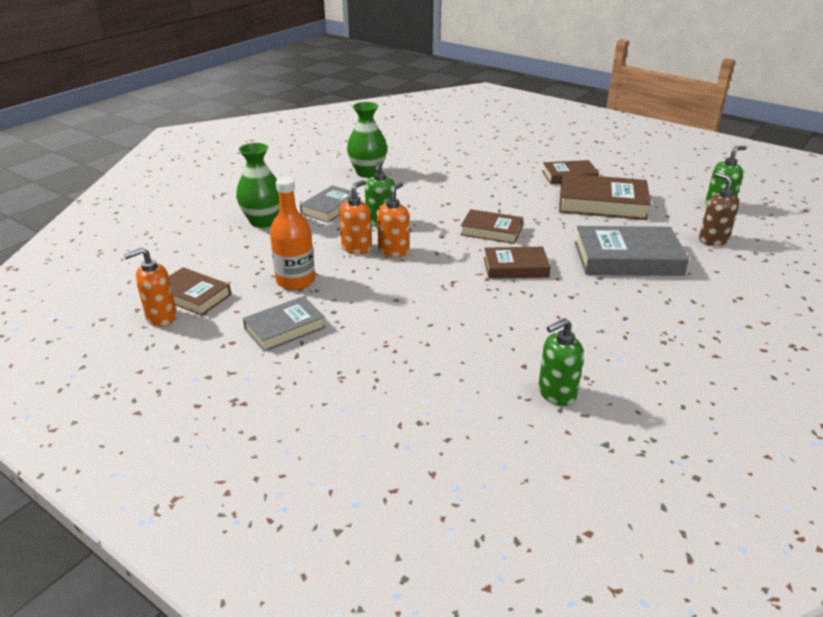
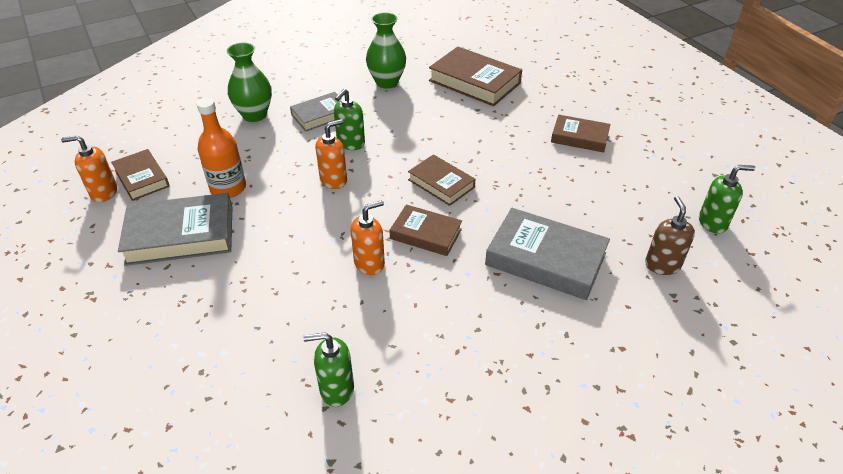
camera: 25 degrees right, 10 degrees up
(285, 328) = (180, 235): grey book -> grey book, size x1.63
(357, 248) = (305, 167): orange soap dispenser -> orange soap dispenser (369, 263)
(602, 203) = (583, 182): brown book -> brown book (474, 82)

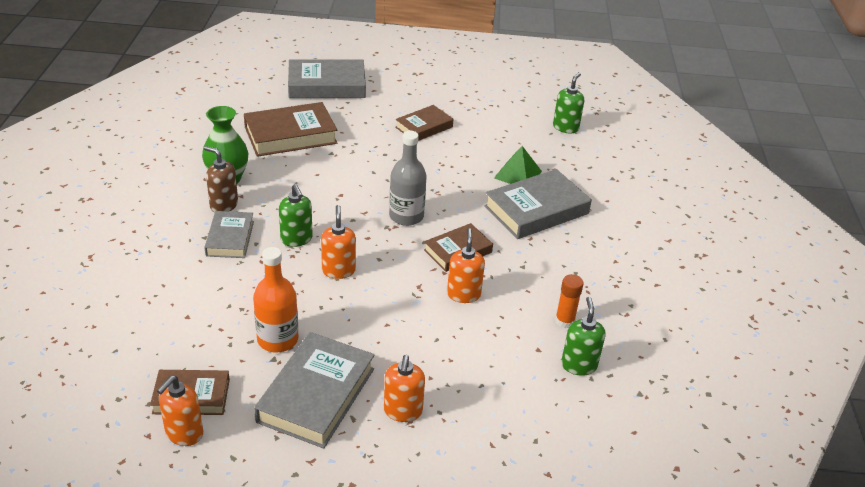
camera: 60 degrees left, 5 degrees down
(192, 291) = (403, 411): none -> orange soap dispenser
(254, 115) = (175, 279): green vase -> none
(336, 389) = (578, 365): green soap dispenser -> green soap dispenser turned 150 degrees clockwise
(394, 351) = (564, 321): none -> orange glue stick
(441, 183) = (406, 216): brown book -> grey bottle
(564, 66) = (326, 85): none -> grey book
(586, 223) = (518, 174): none -> green pyramid
(662, 265) = (584, 167): brown soap dispenser -> brown soap dispenser (223, 205)

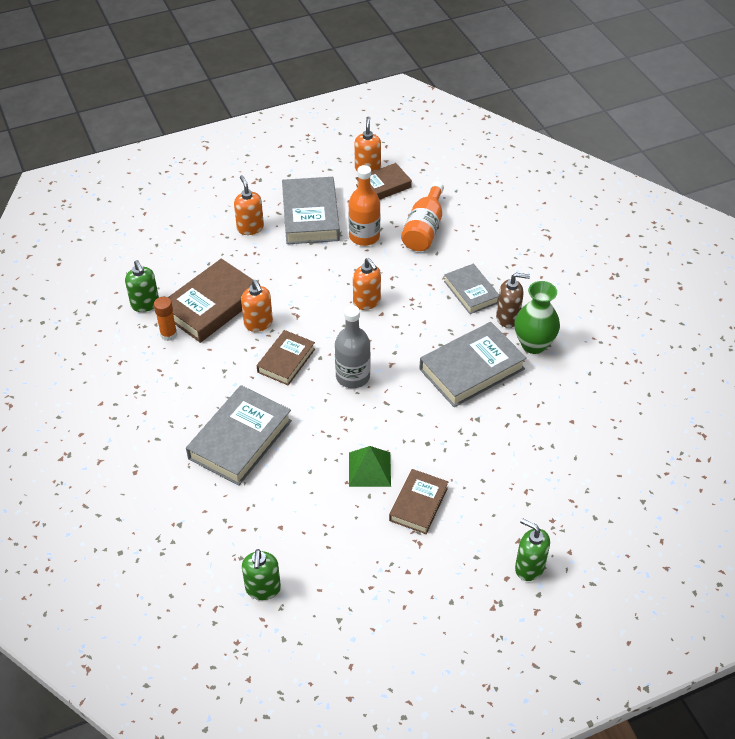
camera: 155 degrees right, 10 degrees up
(204, 319) = (424, 229): none -> orange bottle
(290, 135) = (535, 422): brown book -> brown book (212, 305)
(296, 239) = (421, 313): green soap dispenser -> green soap dispenser (529, 567)
(326, 85) = (574, 520): grey book -> grey book (472, 369)
(518, 174) = (281, 480): green pyramid -> green pyramid (369, 469)

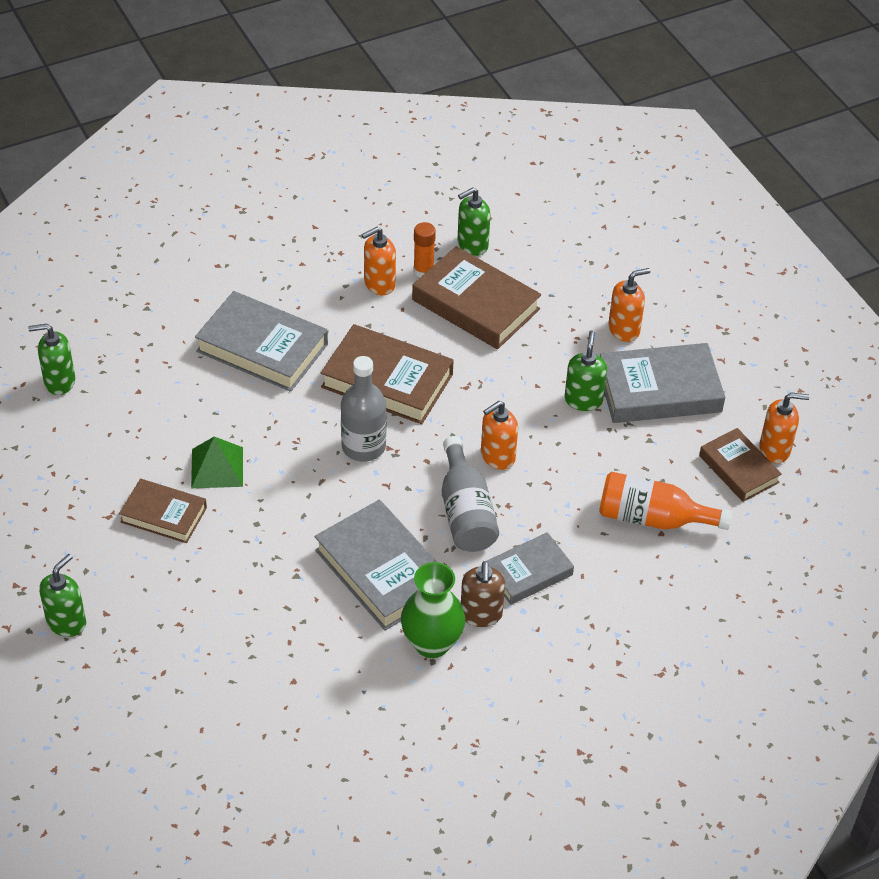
camera: 85 degrees right, 0 degrees up
(258, 323) = (448, 350): orange soap dispenser -> orange soap dispenser (379, 284)
(286, 360) = (387, 381): brown book -> brown book, size x1.63
(316, 254) = (583, 400): none -> green soap dispenser
(364, 236) = (625, 450): orange bottle -> none
(418, 321) = (465, 512): none -> grey bottle

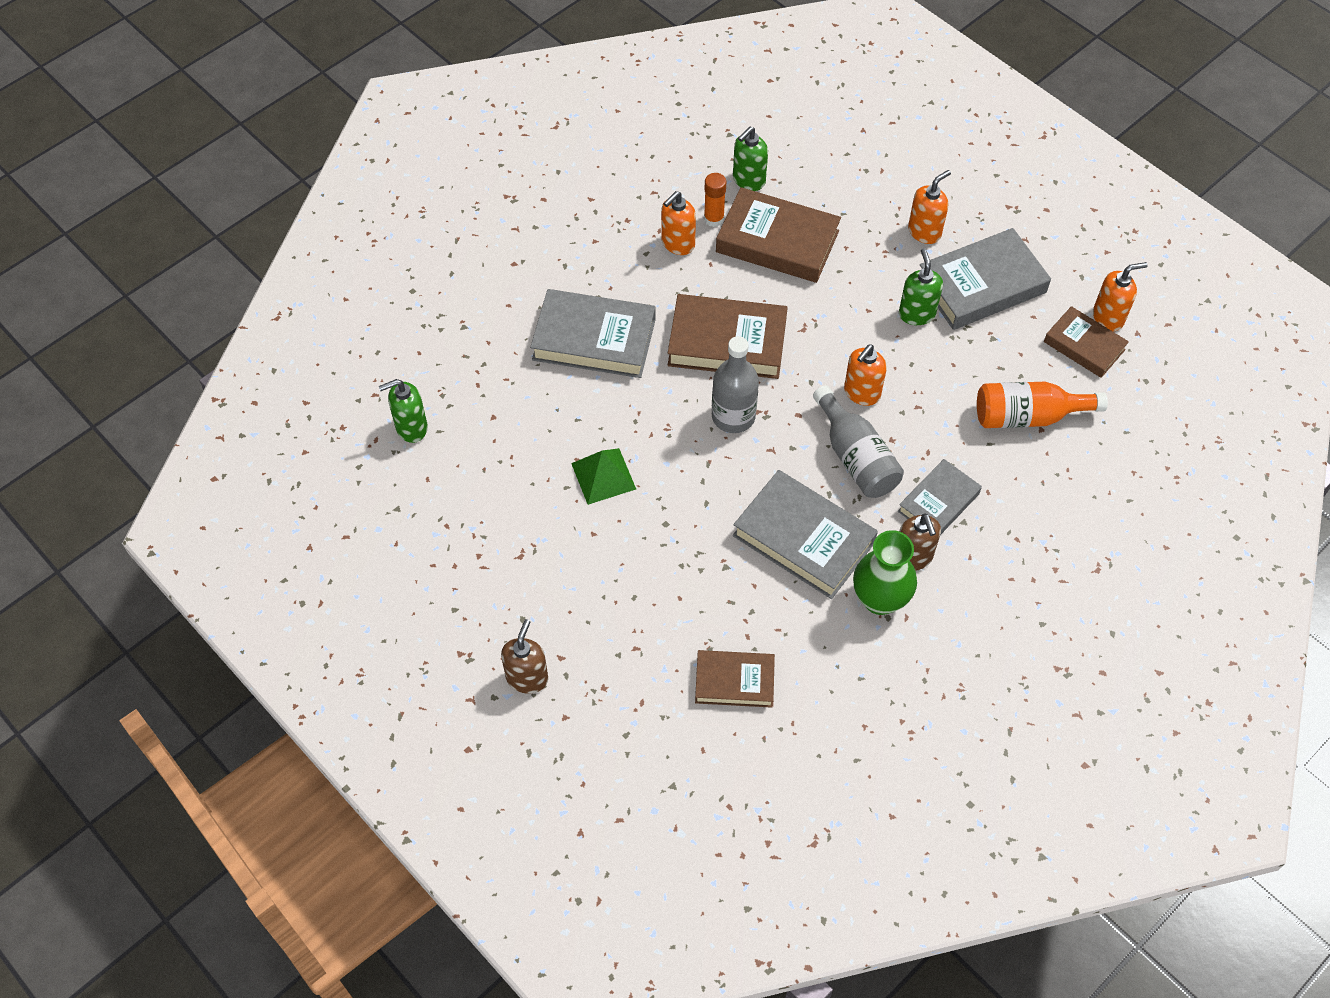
camera: 15 degrees left, 10 degrees up
(66, 622) = (527, 678): green soap dispenser -> brown soap dispenser
(163, 515) = (573, 540): brown book -> brown book (734, 681)

